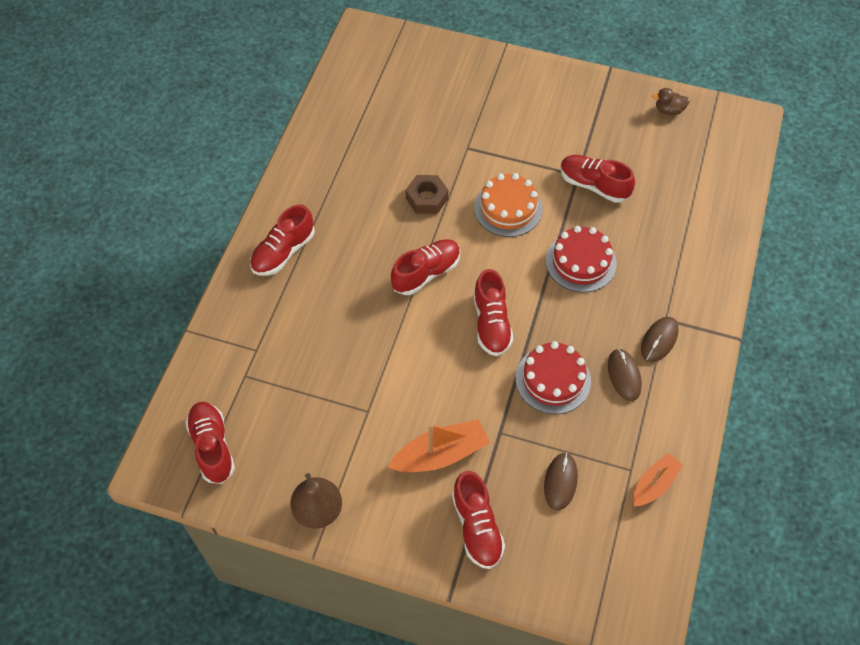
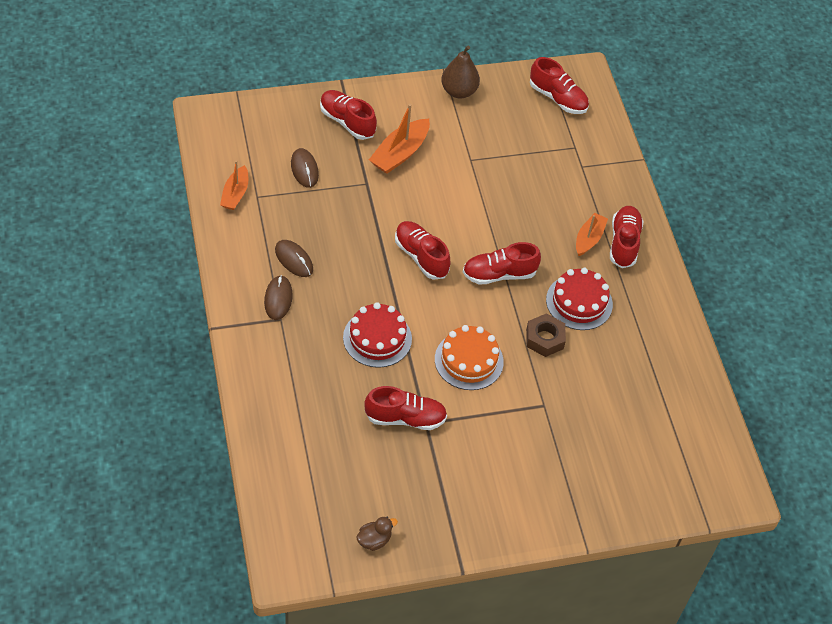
camera: 145 degrees right, 5 degrees down
(313, 270) = (589, 239): none -> orange boat
(426, 273) = (499, 274): red shoe -> red shoe turned 60 degrees clockwise
(553, 379) = (348, 234): red cake -> red cake (579, 302)

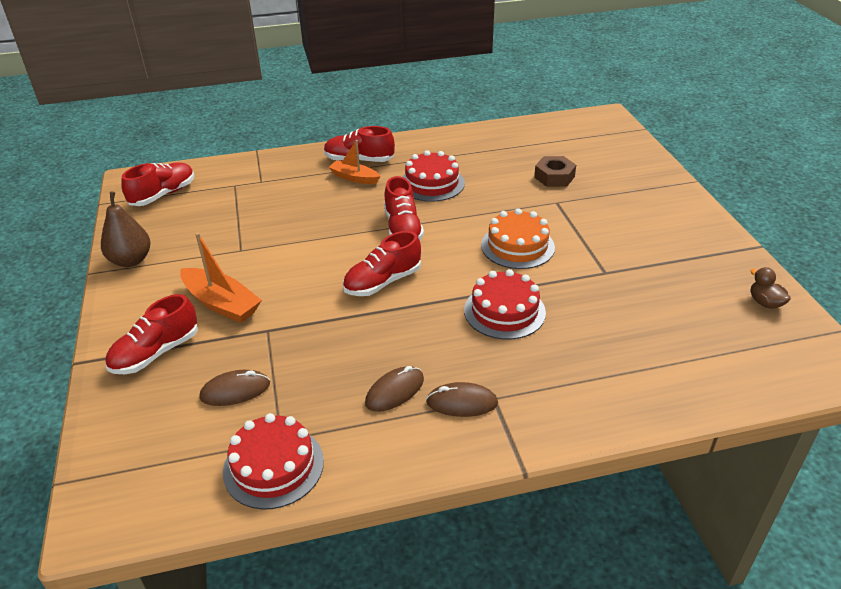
camera: 85 degrees left, 15 degrees down
(235, 194) = (273, 466): orange boat -> red cake
(405, 418) = (605, 286): red shoe -> none
(544, 339) = (479, 202): brown nut -> brown nut (554, 177)

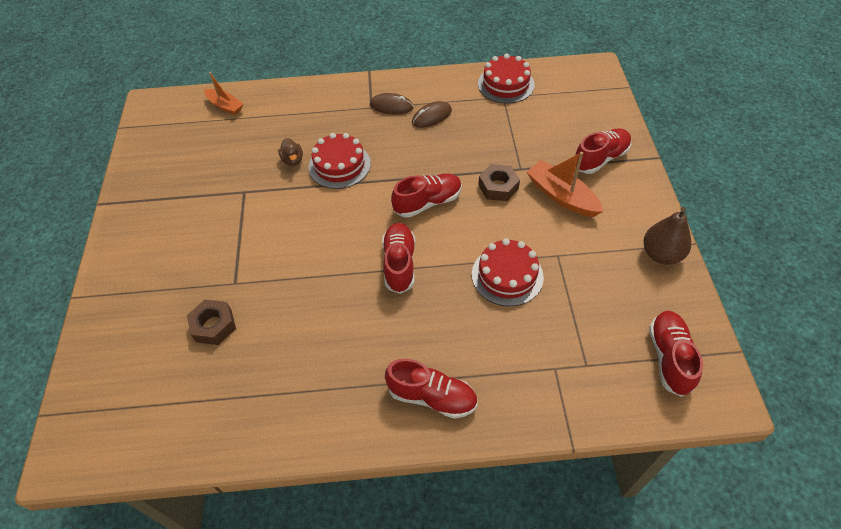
camera: 170 degrees left, 15 degrees up
(163, 195) = (669, 357): red shoe -> red shoe turned 135 degrees clockwise
(235, 391) = (536, 127): brown mouse -> none
(298, 306) = (498, 187): none -> brown nut
(354, 178) = (441, 358): orange boat -> orange boat (225, 106)
(432, 183) = (353, 334): red cake -> red cake (507, 275)
(517, 246) = (301, 228): orange cake -> none
(765, 303) = (149, 152): brown duck -> brown duck (293, 160)

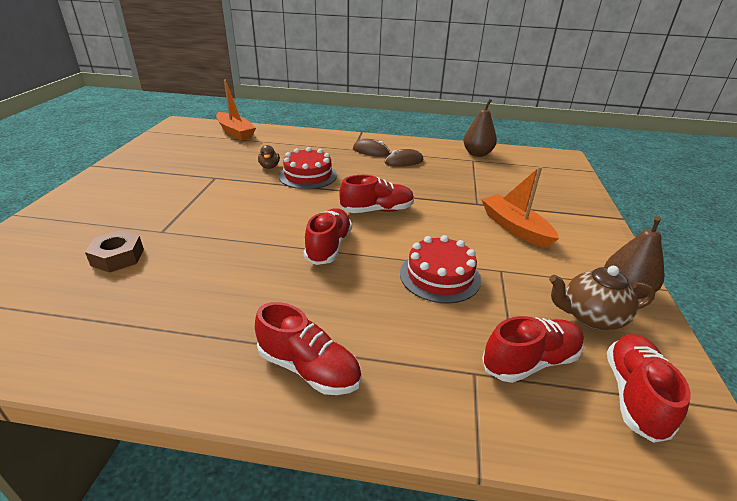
camera: 10 degrees right, 20 degrees down
(225, 106) = (235, 132): orange boat -> orange boat, size x1.52
(498, 187) = (451, 211): brown nut -> none
(506, 84) = (477, 154): red cake -> brown pear
(600, 159) = (560, 209): red shoe -> red shoe (530, 361)
(635, 290) = (590, 317): none -> brown teapot

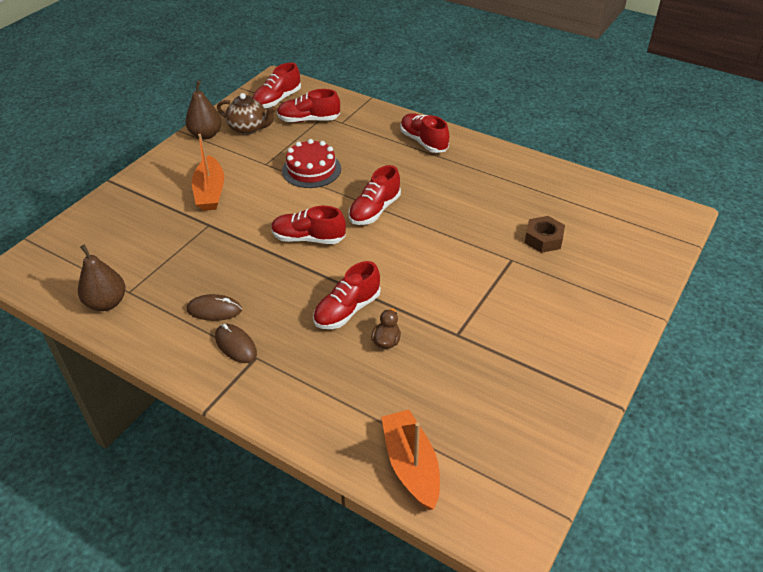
camera: 155 degrees left, 10 degrees up
(308, 175) = (347, 310): red cake -> red shoe

